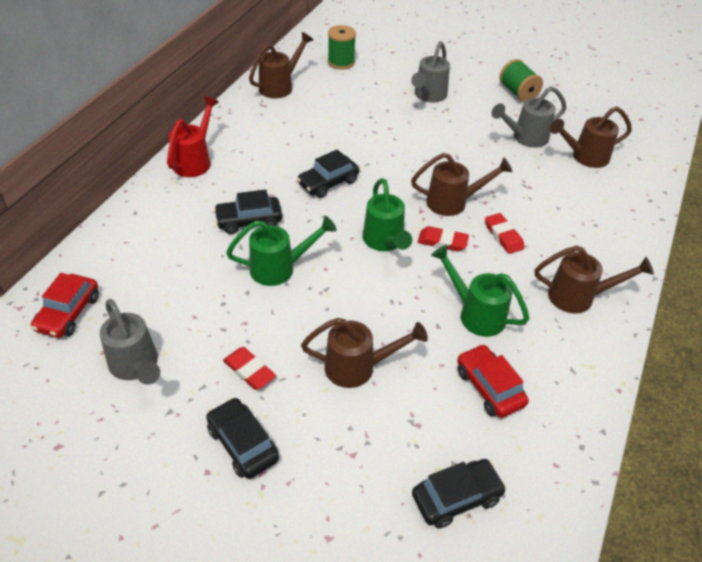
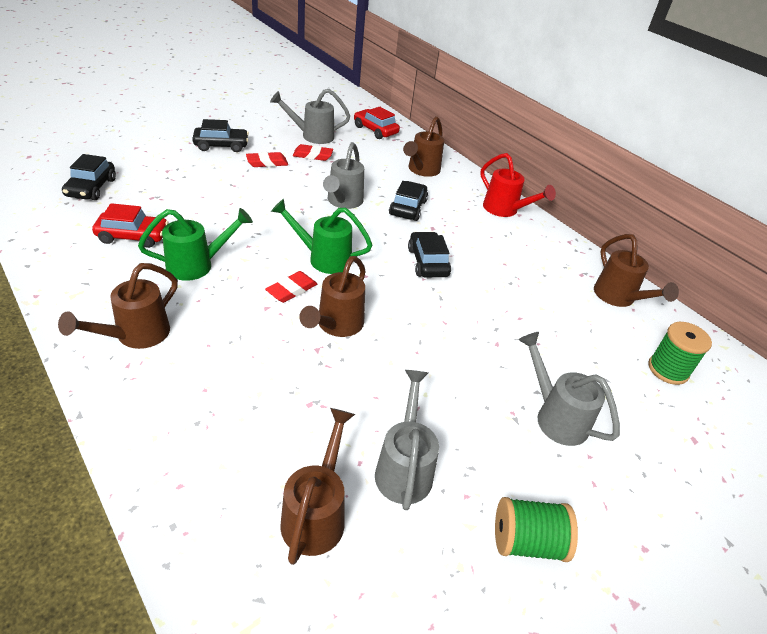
camera: 115 degrees right, 5 degrees down
(280, 268) = (343, 202): green watering can -> grey watering can
(358, 367) = (220, 196): brown watering can -> brown watering can (421, 170)
(503, 236) = (259, 333): red eraser -> red eraser (312, 155)

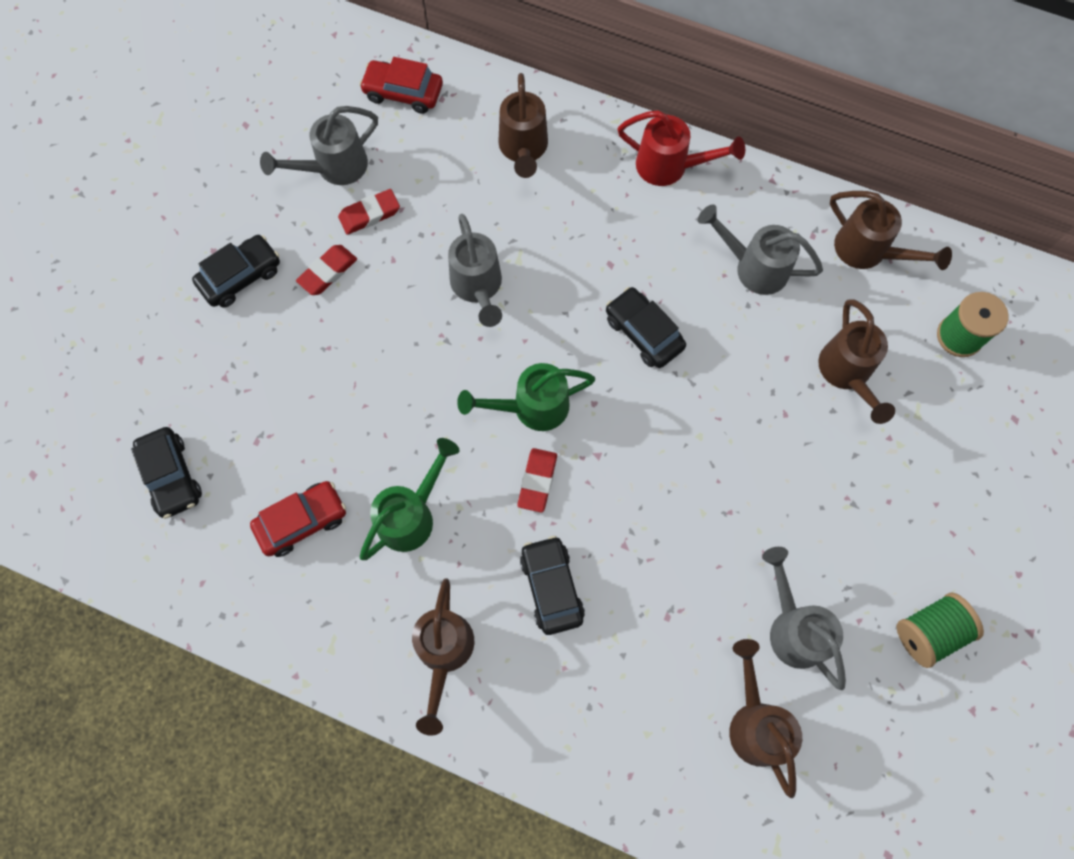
camera: 25 degrees left, 30 degrees up
(336, 326) = (619, 500): brown watering can -> brown watering can (847, 374)
(408, 208) = (558, 244): black car -> black car (551, 587)
(555, 416) = (886, 476): grey watering can -> grey watering can (753, 267)

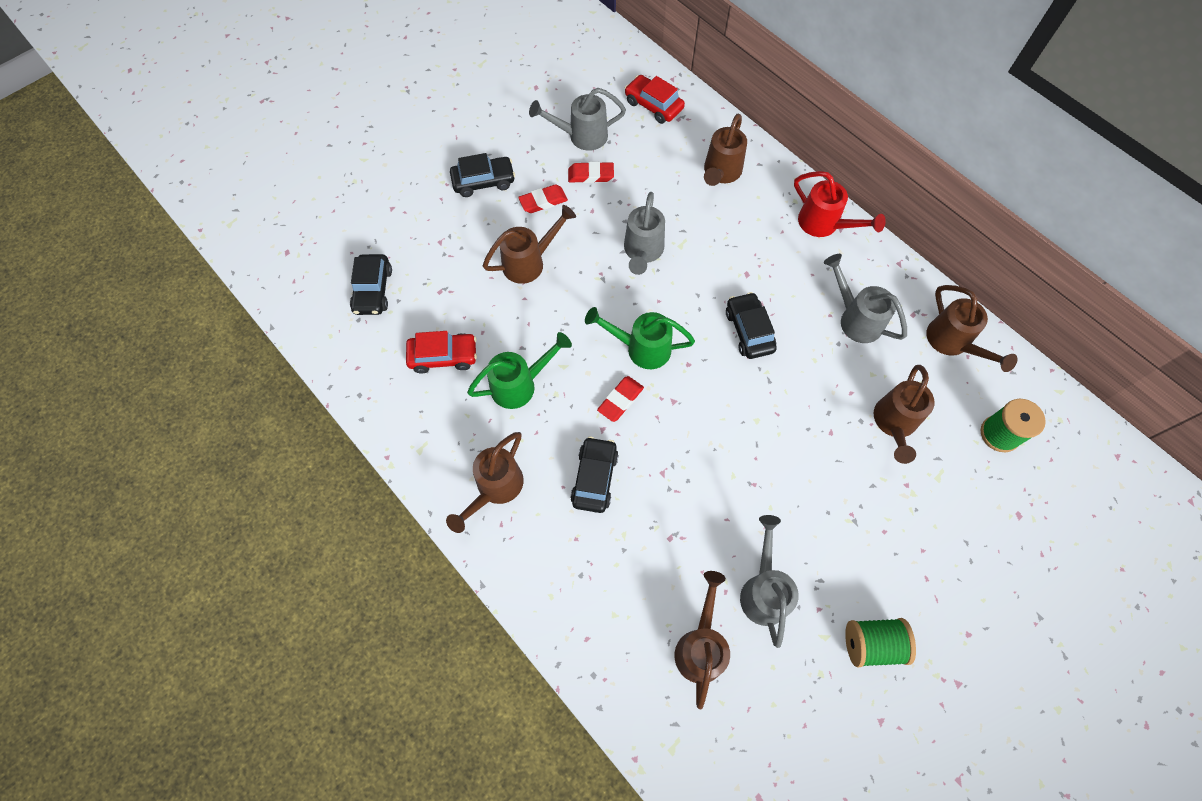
camera: 25 degrees right, 5 degrees down
(349, 357) = (529, 262): none -> brown watering can

